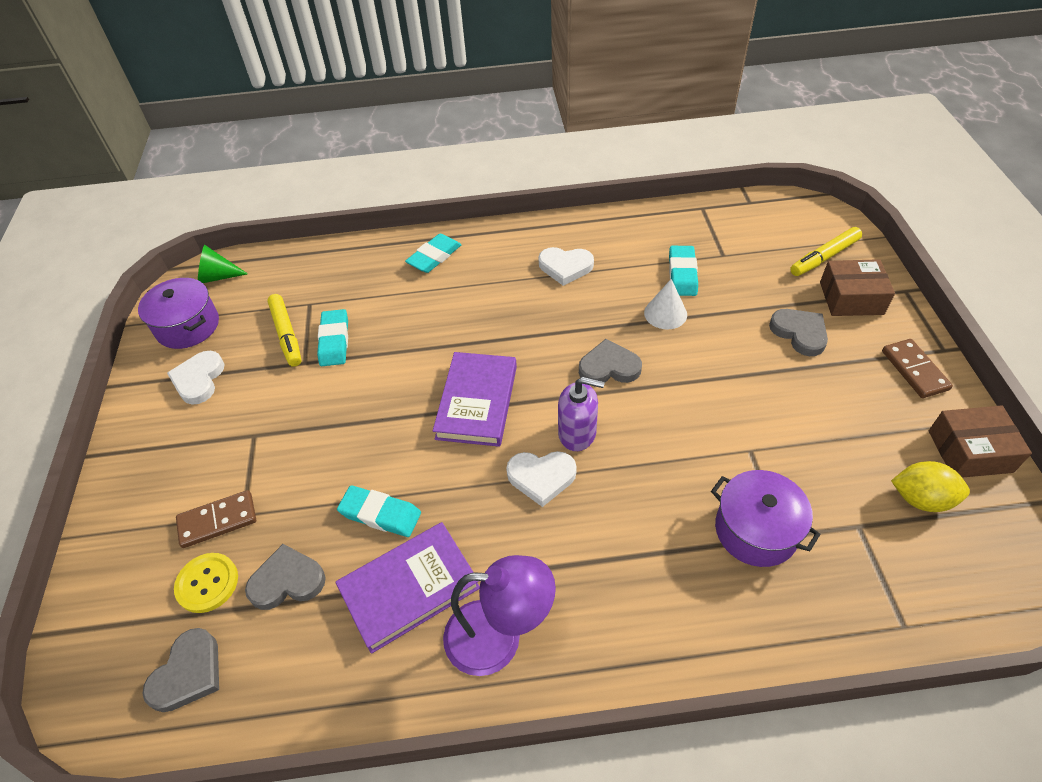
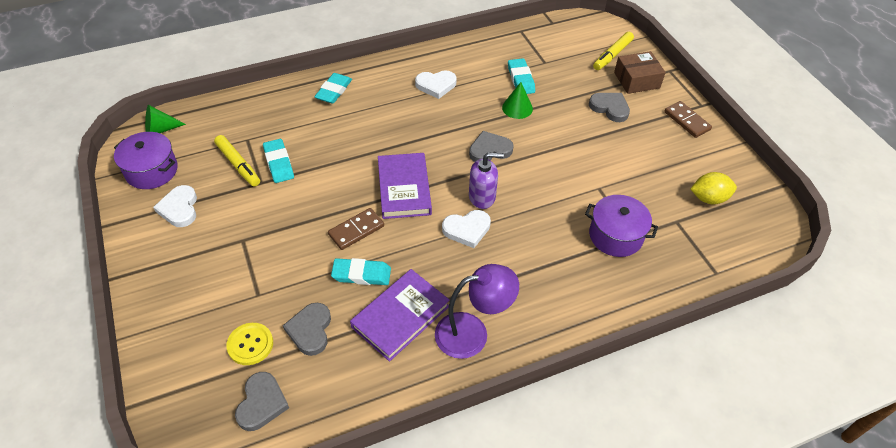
camera: 20 degrees left, 0 degrees up
(218, 520) = (240, 302): brown domino -> brown domino (356, 230)
(287, 581) = (310, 330): grey heart -> grey heart turned 60 degrees counterclockwise
(665, 313) = (517, 108): white cone -> green cone
(969, 451) = (730, 165): brown box -> none

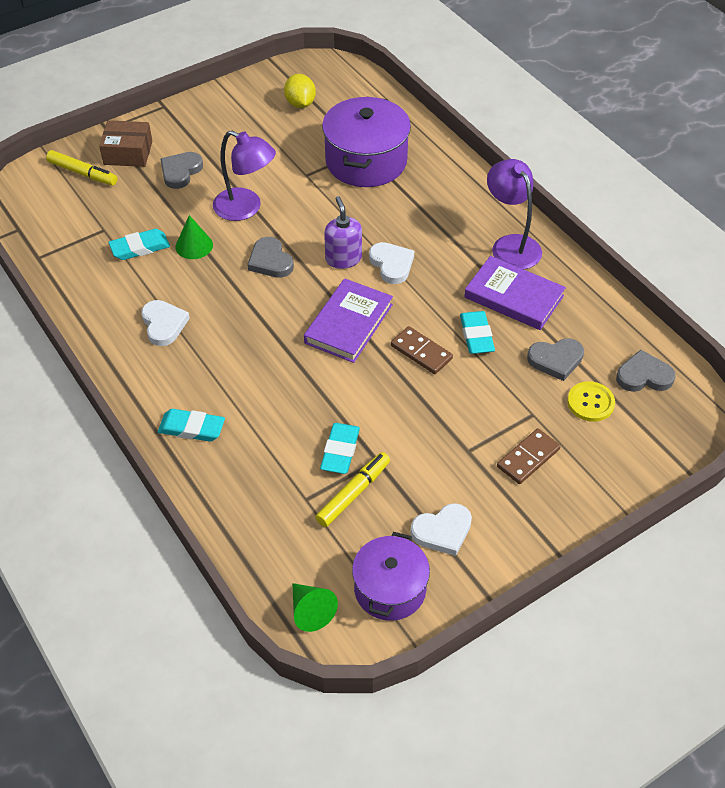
camera: 100 degrees left, 0 degrees up
(278, 163) = (340, 451): turquoise eraser -> turquoise eraser turned 45 degrees counterclockwise
(404, 188) = (349, 324): purple book -> purple book turned 45 degrees counterclockwise
(557, 142) = (246, 208): none -> purple lamp
(615, 235) = (366, 161): purple pot -> purple pot, size x1.54
(636, 80) = (128, 153): brown box -> brown box turned 60 degrees counterclockwise
(686, 121) = (191, 116): brown domino -> brown domino (528, 458)

